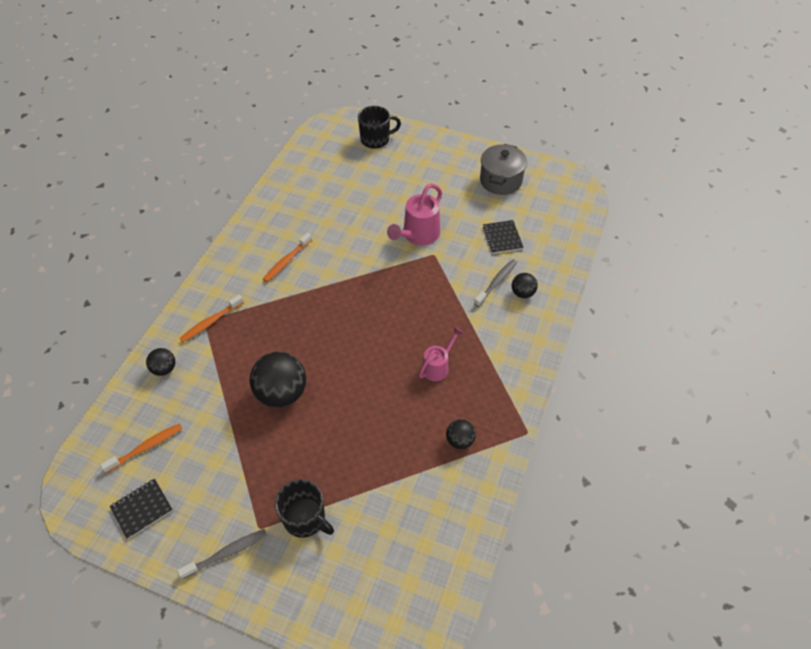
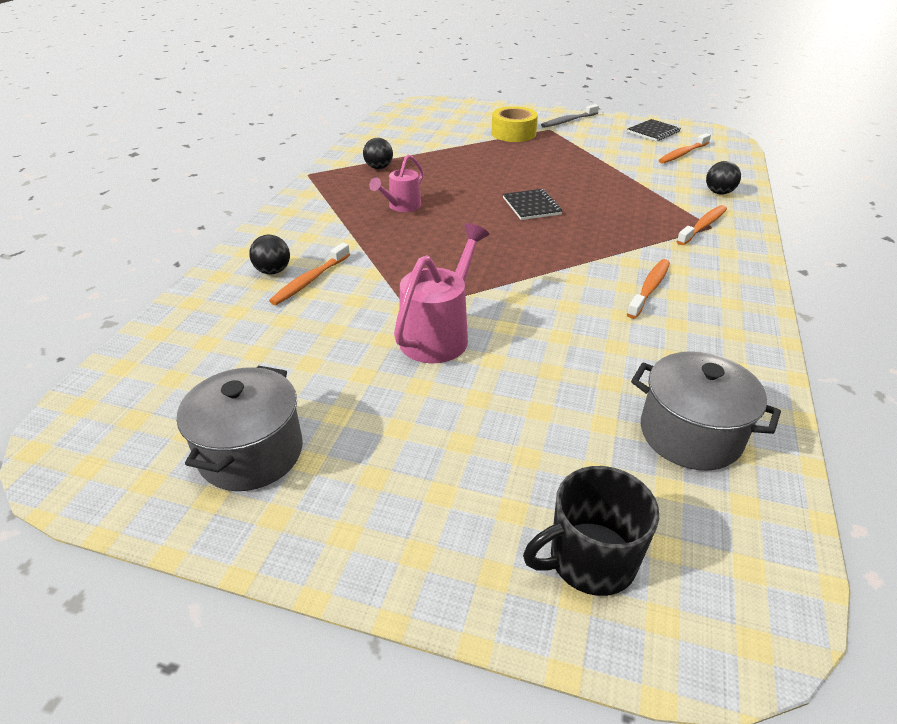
camera: 175 degrees right, 15 degrees down
(282, 393) = (574, 184): black ball -> none
(305, 518) = (513, 133): black mug -> yellow tape
(316, 177) = (690, 434): none -> grey pot
(496, 283) = (310, 280): grey toothbrush -> orange toothbrush
(502, 238) = (282, 339): black notebook -> black notebook (531, 206)

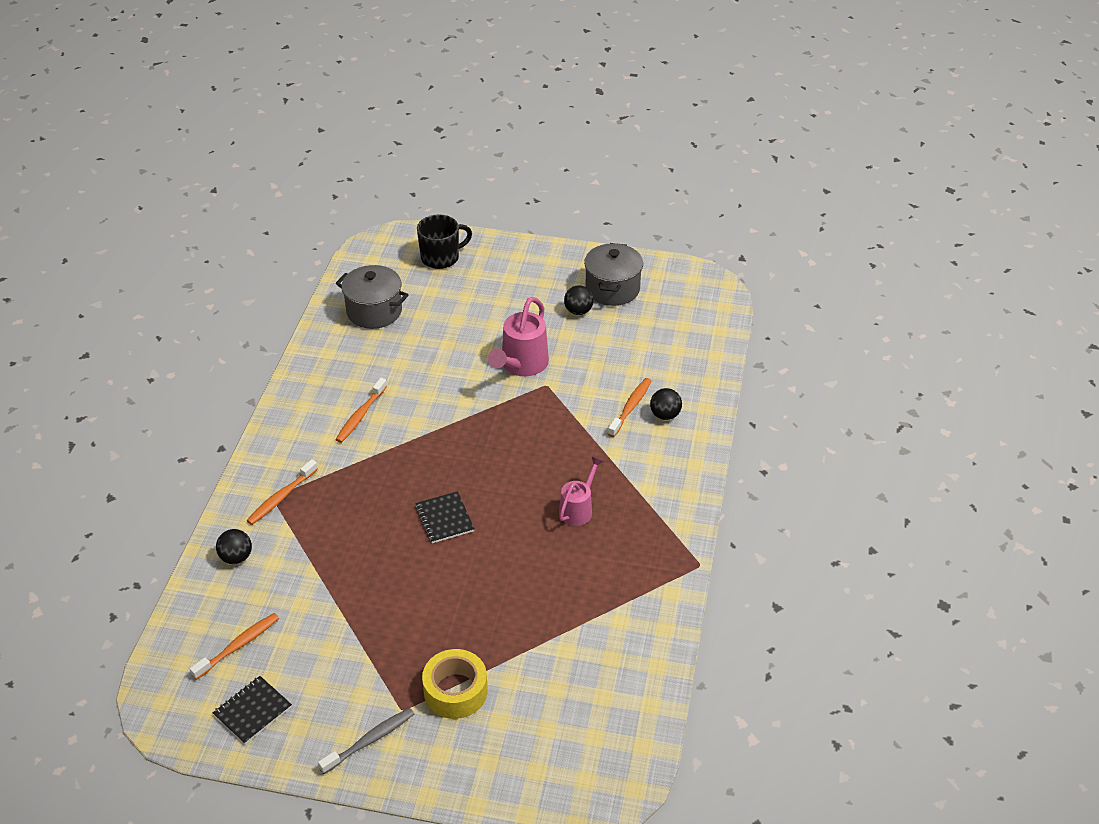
camera: 175 degrees right, 5 degrees up
(379, 167) = (621, 584): black ball -> black ball (578, 311)

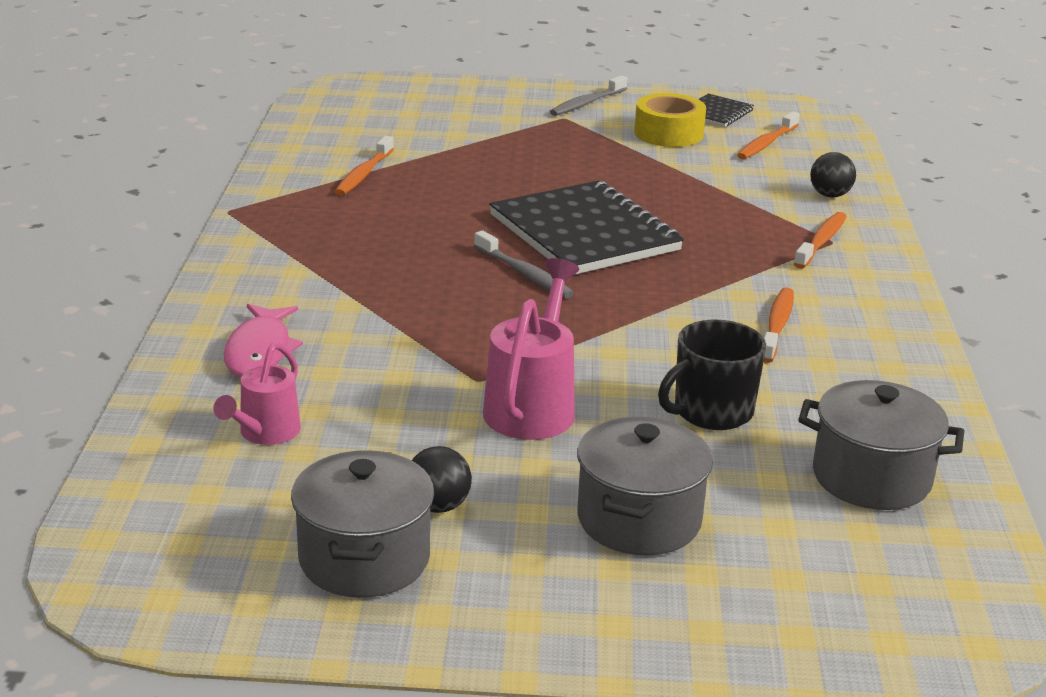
camera: 170 degrees right, 15 degrees down
(441, 257) = (801, 604): black mug -> black mug (711, 412)
(444, 519) = (584, 233): black notebook -> black notebook, size x2.09
(455, 691) = (513, 127): yellow tape -> yellow tape (668, 133)
(491, 298) = (639, 520): none -> grey pot
(498, 475) = (524, 274): none -> grey toothbrush
(578, 509) = (397, 248): pink watering can -> pink watering can (264, 433)
(630, 407) = (321, 358): orange toothbrush -> orange toothbrush (364, 174)
(665, 415) = (260, 351): black ball -> pink fish

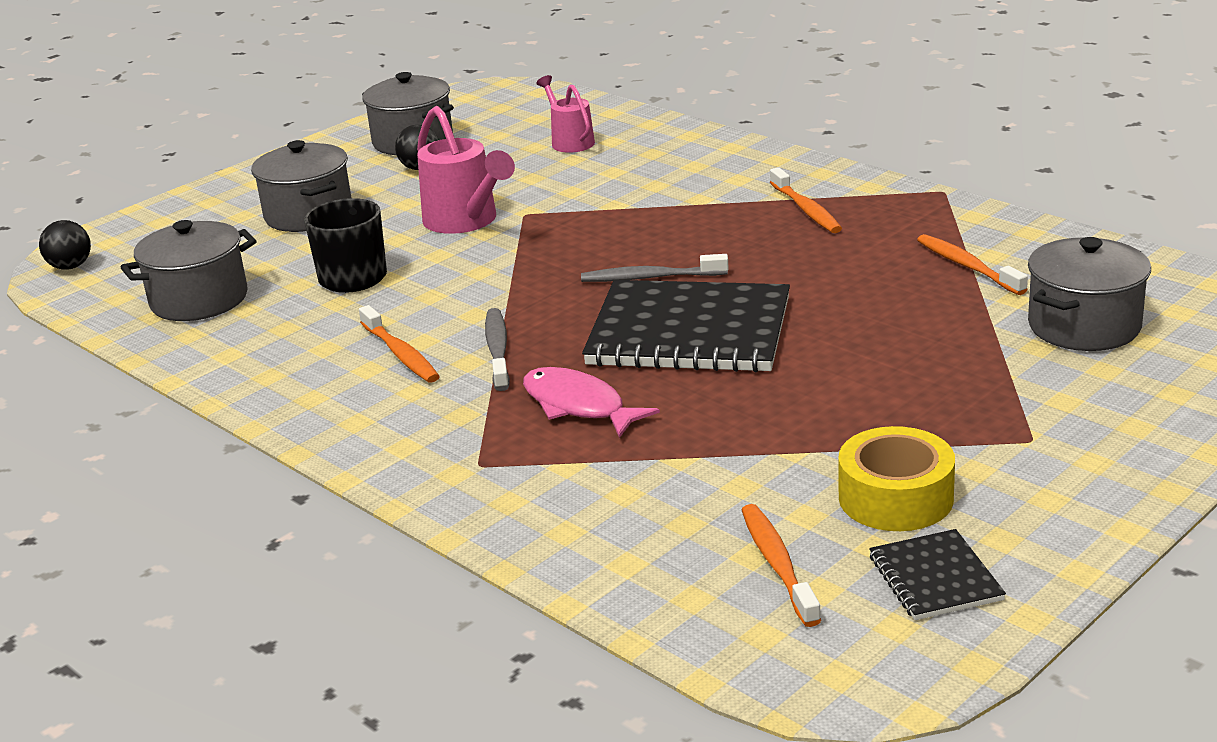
camera: 135 degrees right, 0 degrees up
(260, 351) = (673, 158): pink fish -> pink fish (579, 406)
(412, 128) = (1084, 326): none -> grey pot
(587, 103) = (1074, 479): grey toothbrush -> grey toothbrush (498, 350)
(821, 241) = (489, 457): orange toothbrush -> orange toothbrush (806, 209)
(830, 195) = (575, 527): black ball -> black ball (70, 266)

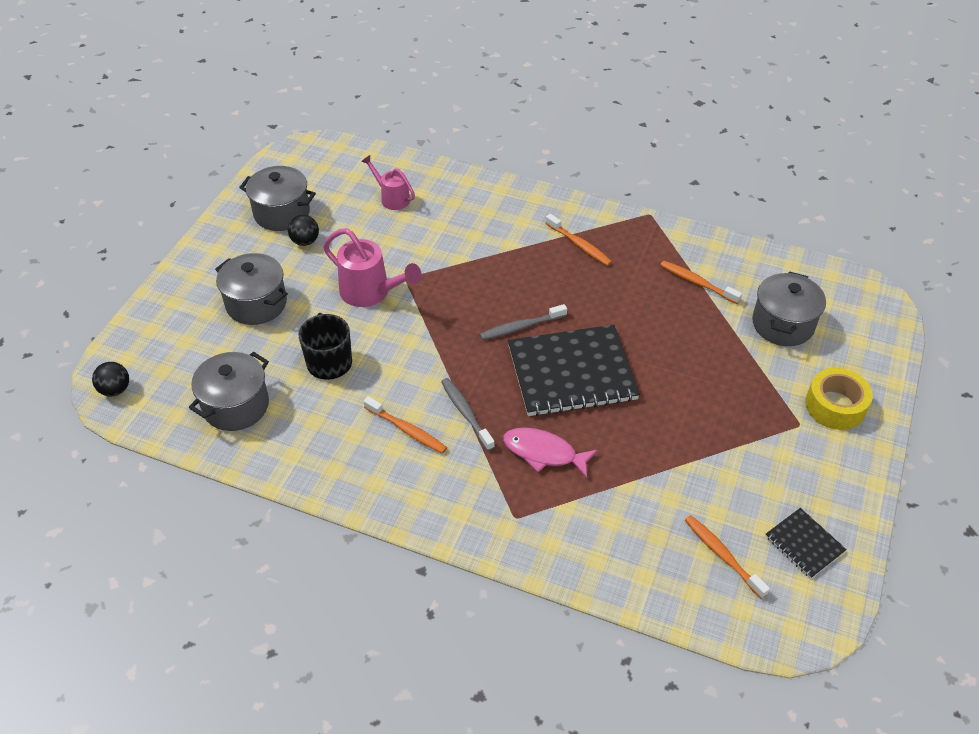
camera: 25 degrees left, 20 degrees up
(895, 498) = (755, 488): yellow tape -> yellow tape (835, 406)

